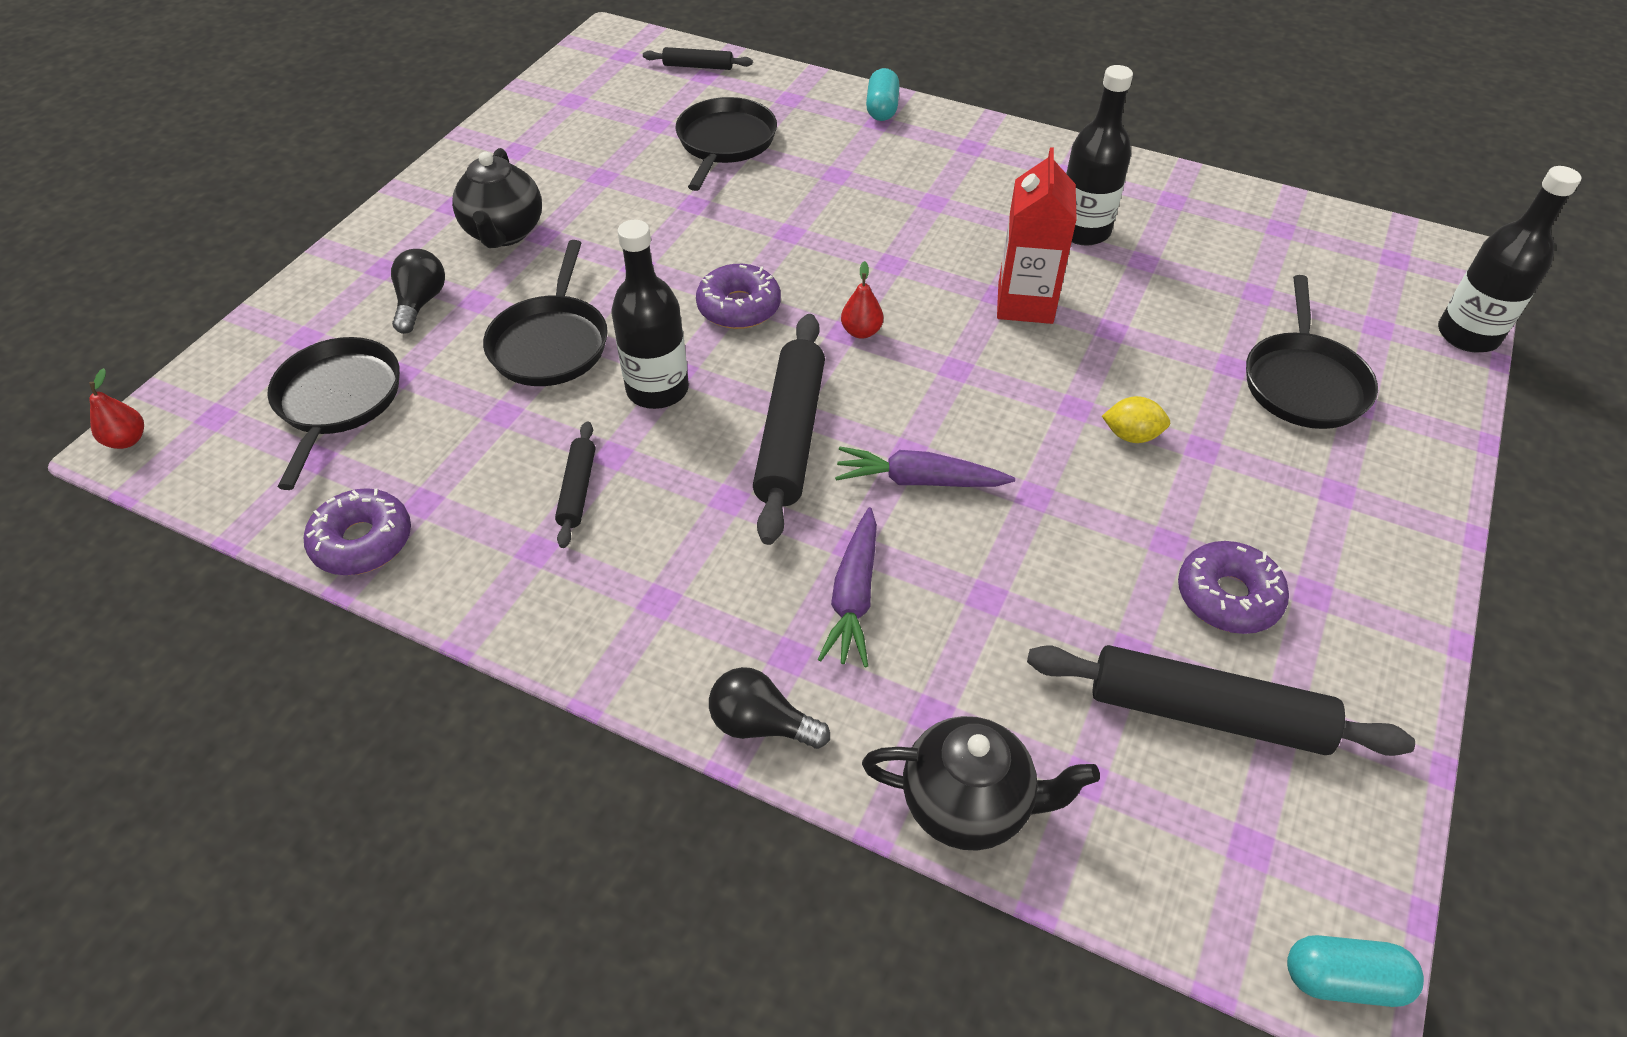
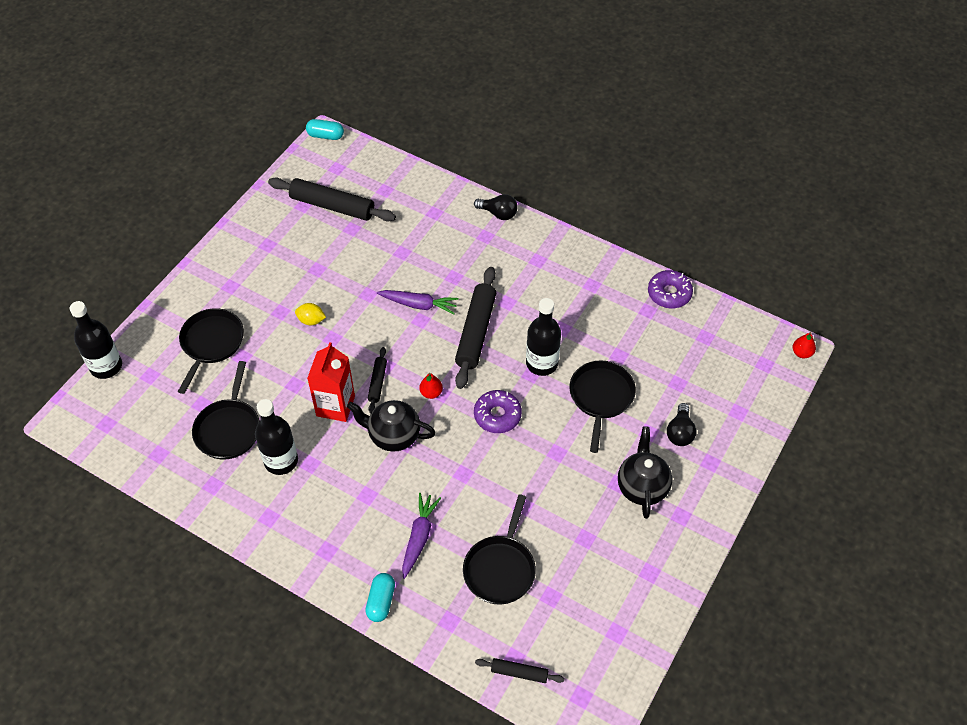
camera: 175 degrees left, 5 degrees up
(338, 400) = (705, 368): black pan -> black pan (229, 429)
(577, 490) = (577, 311): black rolling pin -> black rolling pin (377, 382)
(853, 596) = (457, 256): purple carrot -> purple carrot (419, 537)
(968, 804) = (428, 185): black teapot -> black teapot (393, 435)
(1228, 596) = (303, 245): purple donut -> none

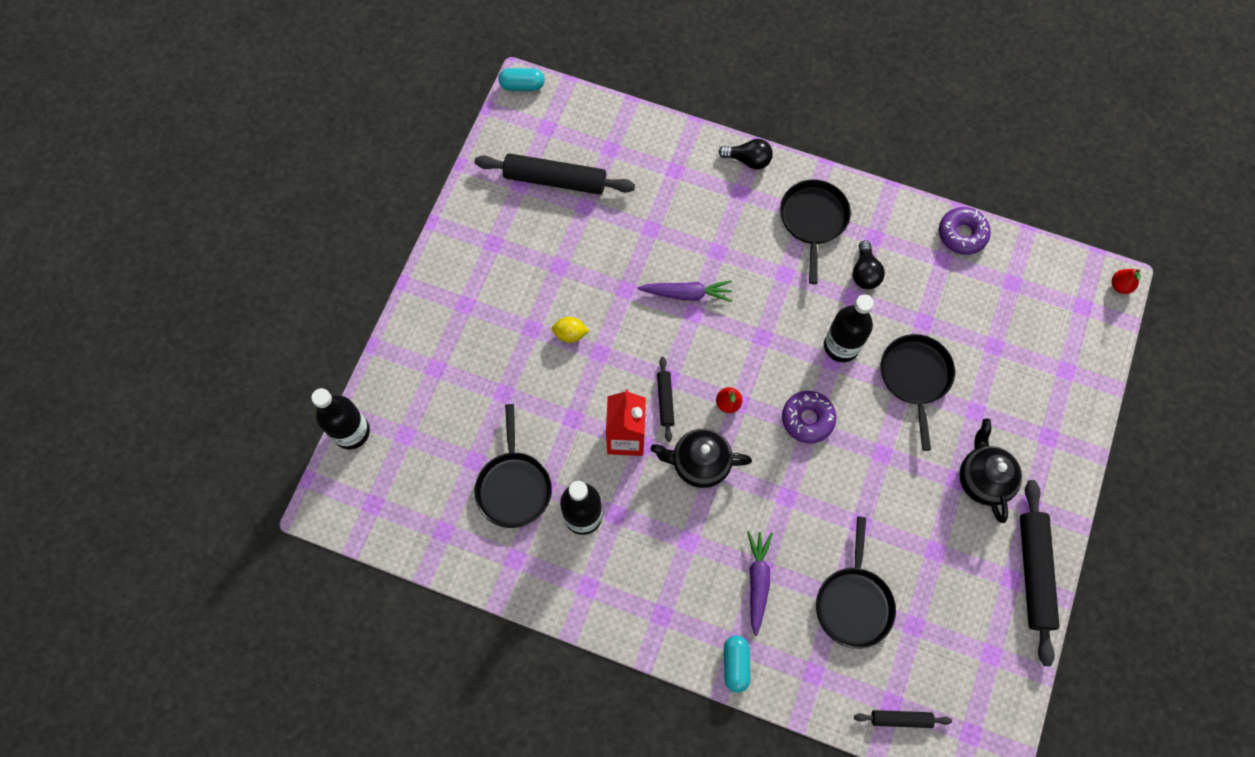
camera: 10 degrees left, 15 degrees up
(211, 343) = (464, 382): black pan -> black pan (813, 220)
(476, 332) = (759, 318): black rolling pin -> black rolling pin (1034, 572)
(680, 432) = (1009, 406): black light bulb -> black light bulb (864, 272)

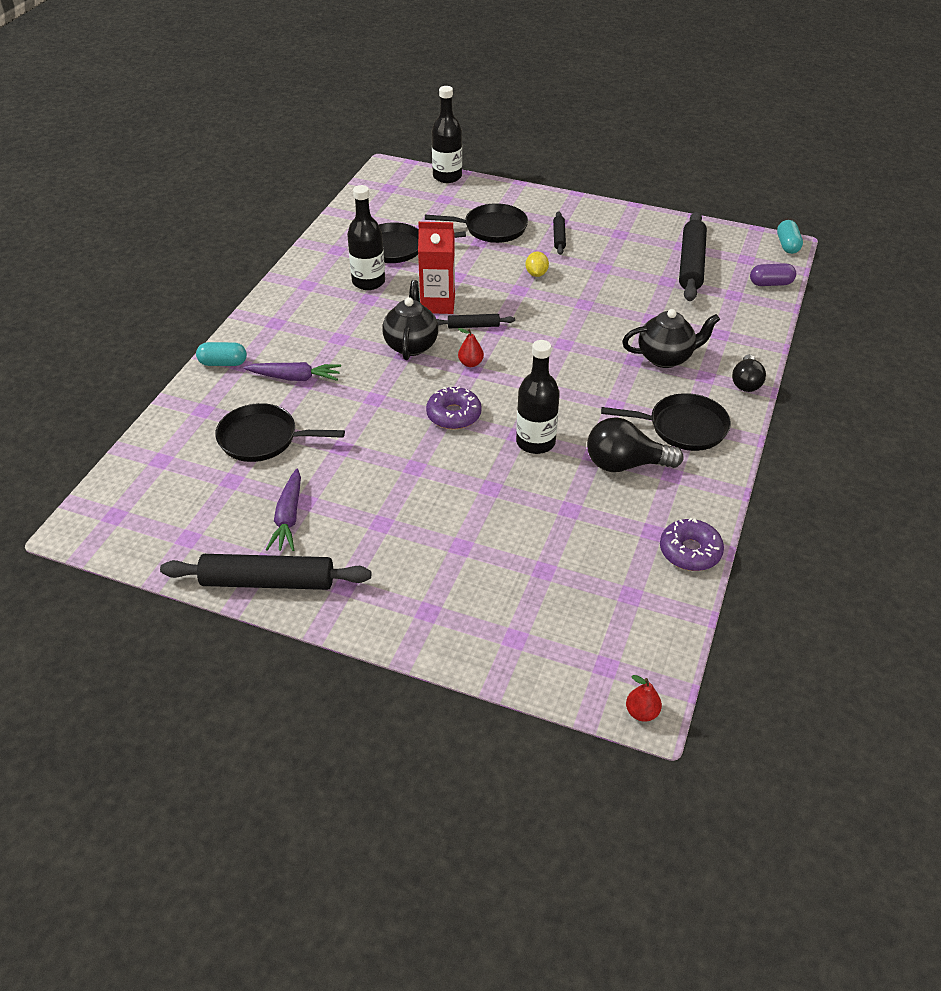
camera: 90 degrees right, 25 degrees down
(591, 113) = (770, 283): none -> purple capsule
(686, 294) = (584, 340): purple carrot -> purple carrot (288, 517)
(864, 272) = (625, 464): black light bulb -> black light bulb, size x1.54
(901, 719) = (144, 465): black rolling pin -> black rolling pin (559, 237)
(915, 377) = (501, 498): black pan -> black pan (492, 228)
(982, 479) = (380, 546): black teapot -> black teapot (665, 358)

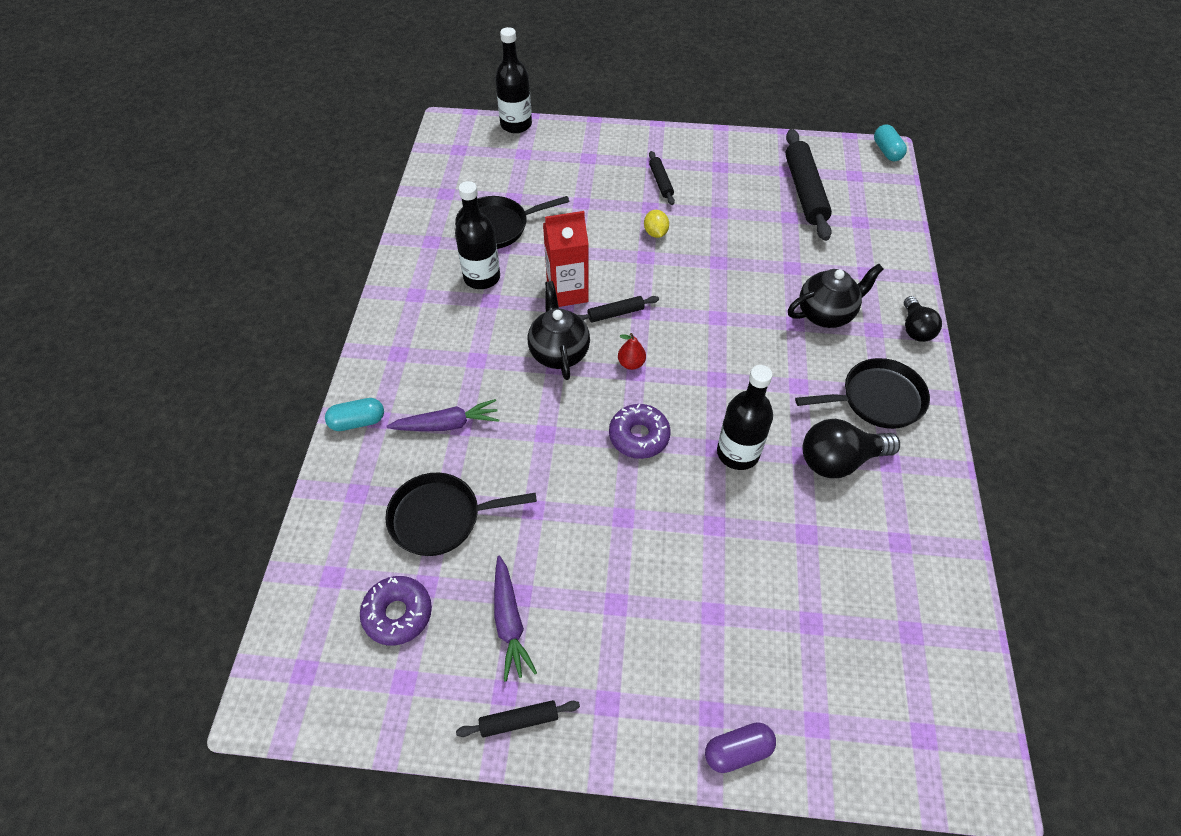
camera: 15 degrees left, 10 degrees up
(268, 582) = (519, 721): black rolling pin -> black rolling pin, size x0.51
(492, 228) = (587, 183): black pan -> none
(642, 712) = (984, 788): red pear -> none
(690, 551) = (947, 558): purple donut -> purple donut (398, 614)
(770, 283) = (890, 201): purple capsule -> purple capsule (738, 751)

